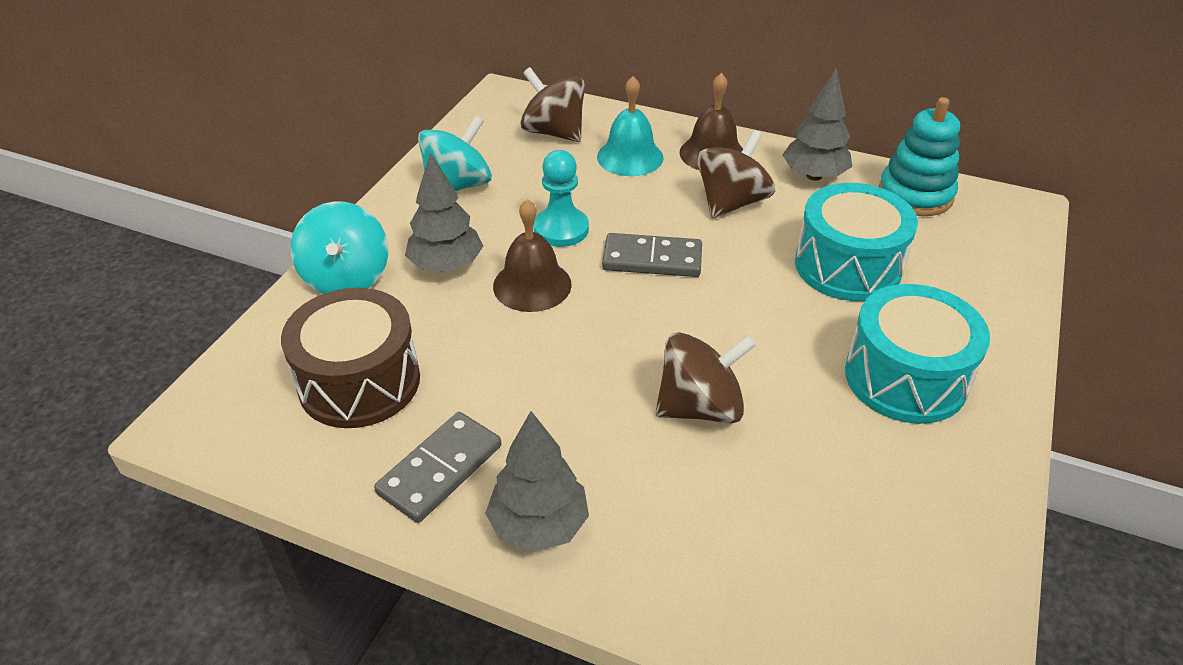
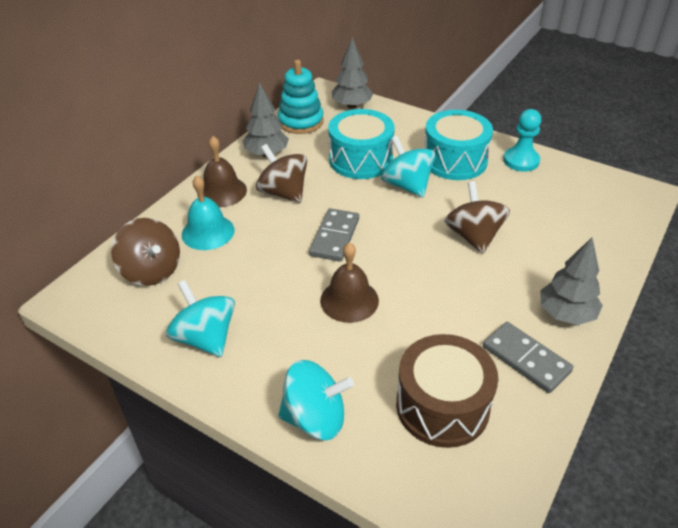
camera: 80 degrees left, 0 degrees up
(446, 265) = (314, 349): grey tree -> grey tree (352, 106)
(554, 132) = (151, 271): brown spinning top -> brown spinning top turned 90 degrees counterclockwise
(561, 229) = (287, 279): turquoise pawn -> turquoise pawn (521, 161)
(802, 322) = (407, 185): none -> turquoise spinning top

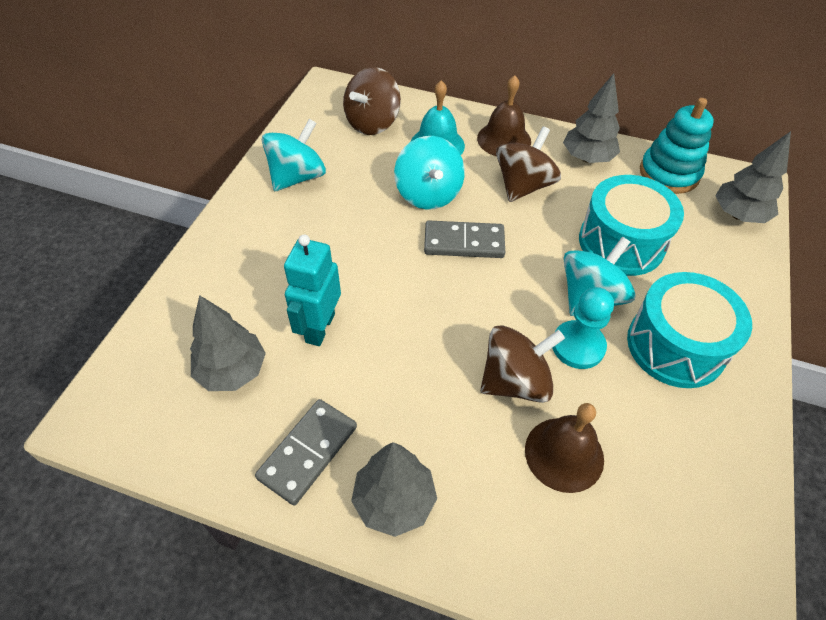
camera: 75 degrees right, 10 degrees up
(315, 418) = (212, 270): turquoise spinning top -> turquoise spinning top (428, 194)
(349, 300) = (368, 271): brown bell -> brown bell (564, 454)
(405, 340) = (319, 327): none -> turquoise robot
(442, 406) = (232, 371): brown drum -> grey tree
(521, 161) = (724, 435): turquoise pawn -> turquoise pawn (578, 346)

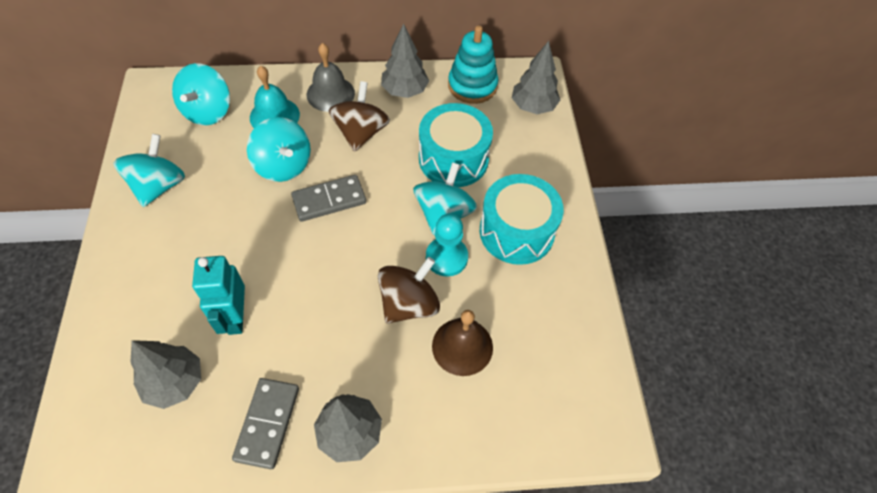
camera: 25 degrees left, 5 degrees up
(372, 123) = (208, 111): brown spinning top -> turquoise spinning top
(504, 139) = (330, 93): brown bell -> grey bell

